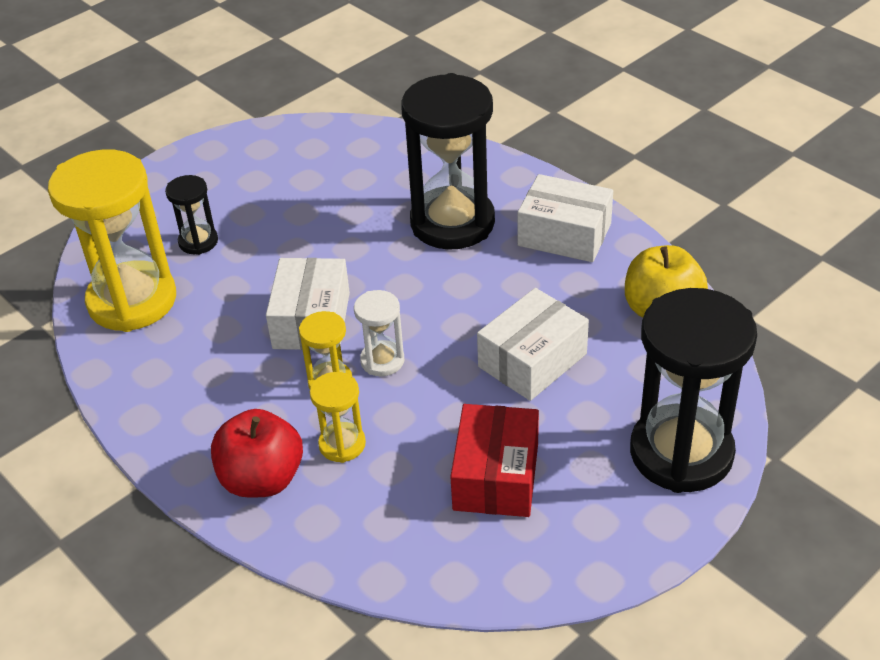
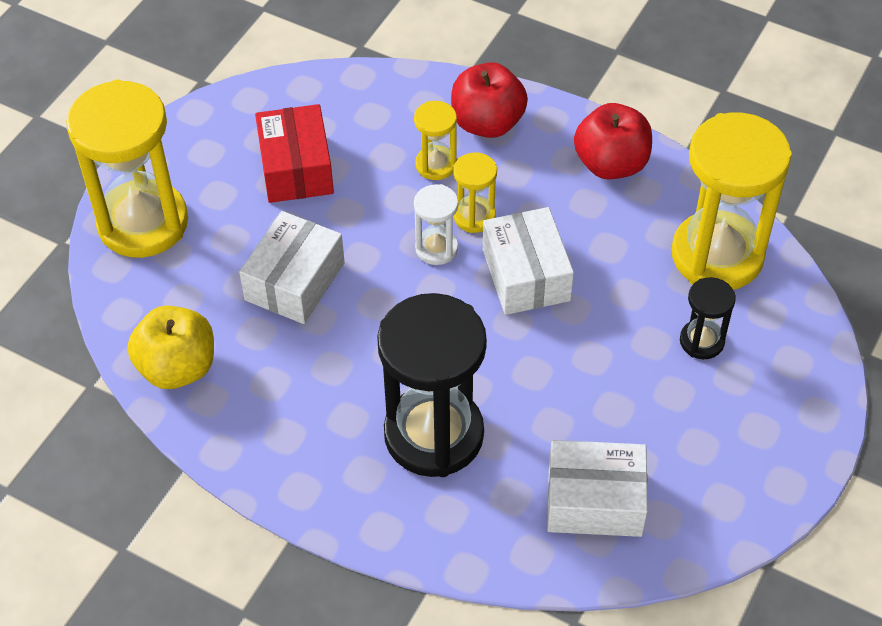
camera: 160 degrees right, 10 degrees up
(164, 403) = (611, 164): none -> red apple
(564, 234) = (301, 447): white box -> white box (594, 501)
(681, 453) = (143, 223): black hourglass -> yellow hourglass

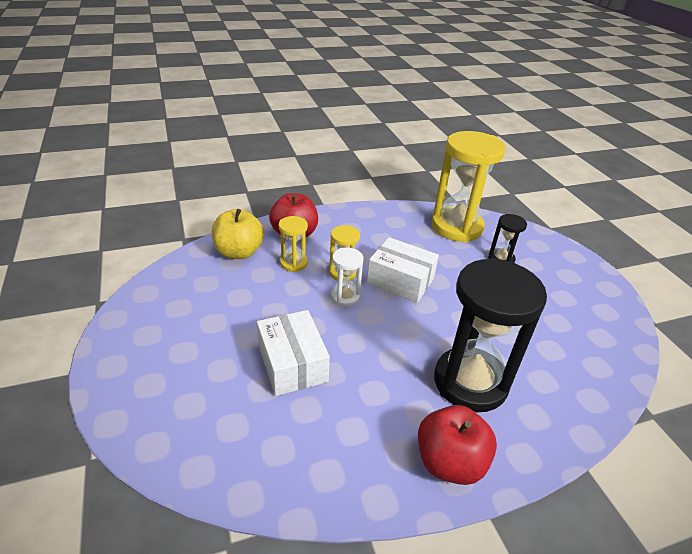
camera: 50 degrees left, 15 degrees down
(143, 223) = (147, 402): yellow hourglass -> none
(177, 367) = (282, 472): yellow apple -> yellow apple (239, 252)
(296, 168) = (218, 308): red box -> none
(594, 501) = (572, 352): white box -> none
(611, 164) = (370, 220): red apple -> red apple (449, 462)

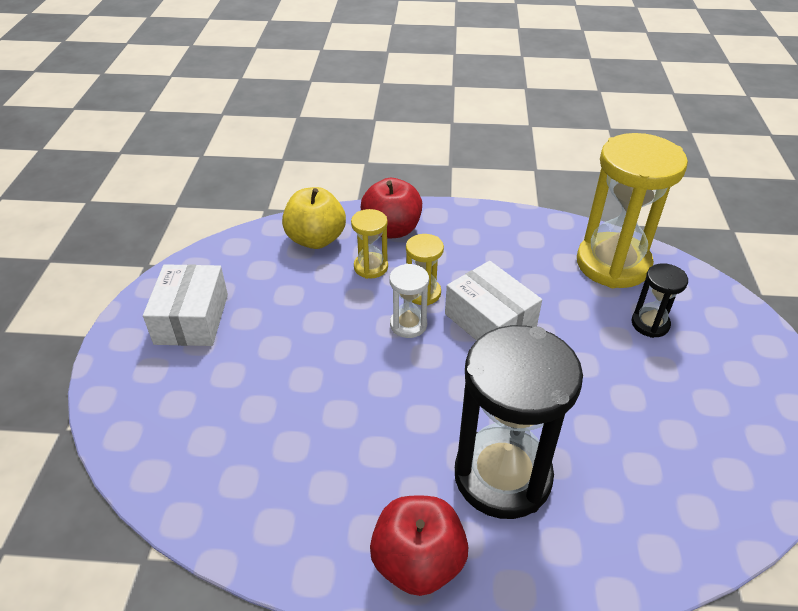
camera: 25 degrees right, 5 degrees up
(292, 364) = (304, 389): white box -> white box (192, 319)

